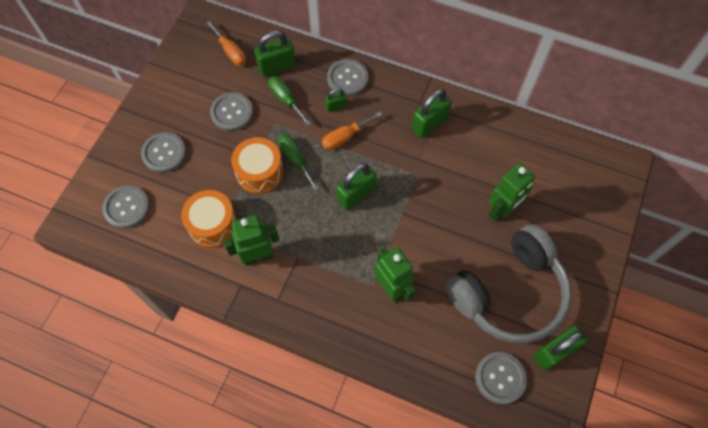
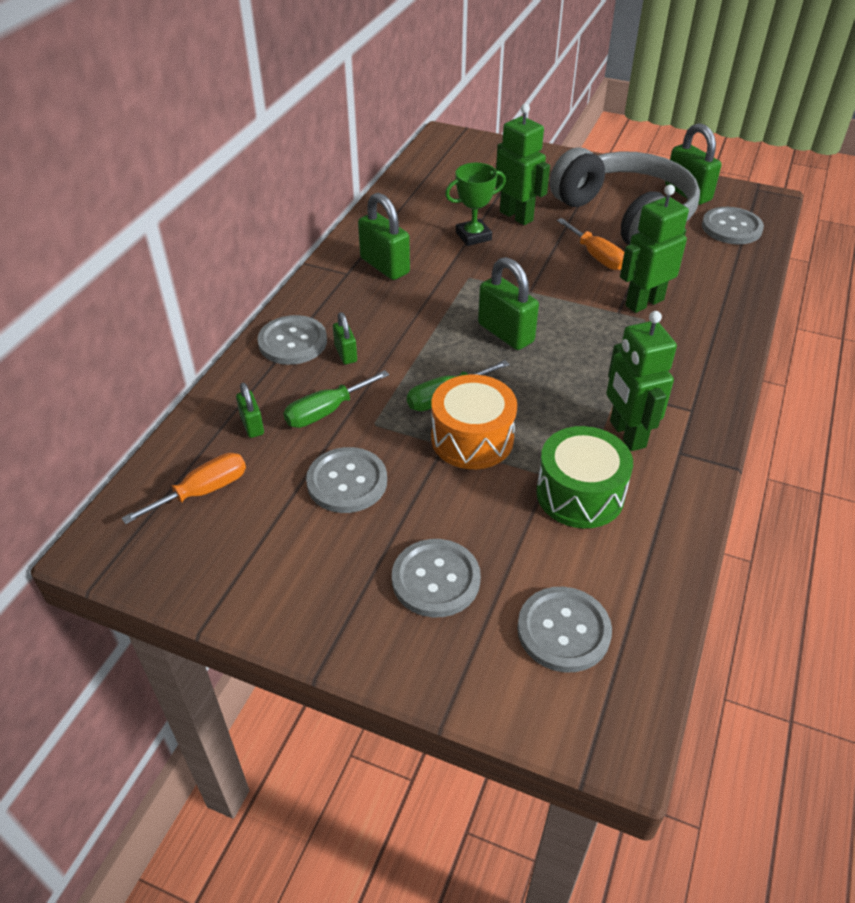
camera: 90 degrees left, 20 degrees down
(213, 224) = (580, 494): orange drum -> green drum
(277, 66) = (252, 425): green padlock -> green padlock, size x0.55
(345, 137) = (405, 344): orange screwdriver -> orange screwdriver (596, 256)
(471, 179) = (473, 236): none -> green trophy

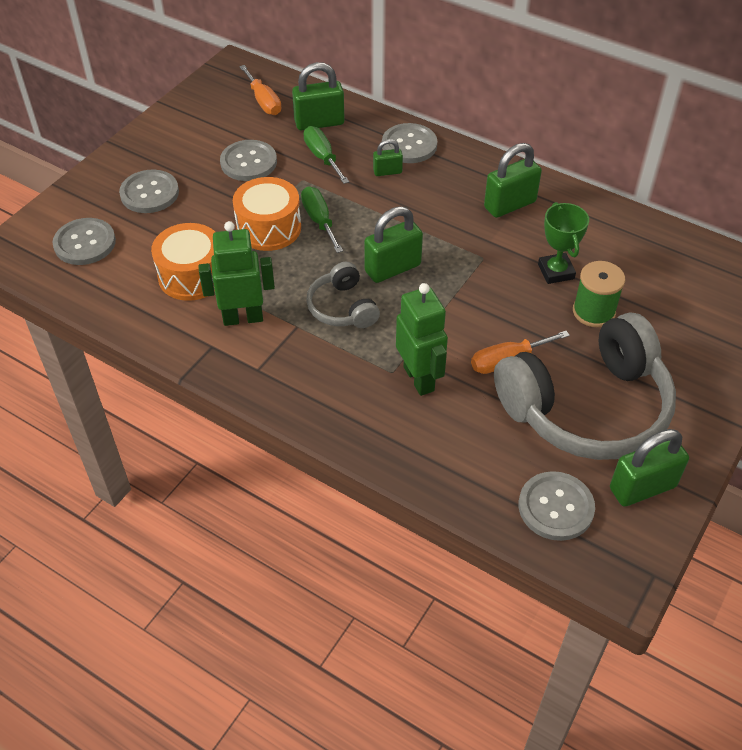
camera: 100 degrees right, 5 degrees up
(252, 425) = (319, 123): green padlock -> green padlock, size x1.81
(516, 216) = (593, 312): green robot -> green spool
(577, 361) = (342, 307): none -> grey headphones
(580, 494) = (192, 275): green drum -> orange drum

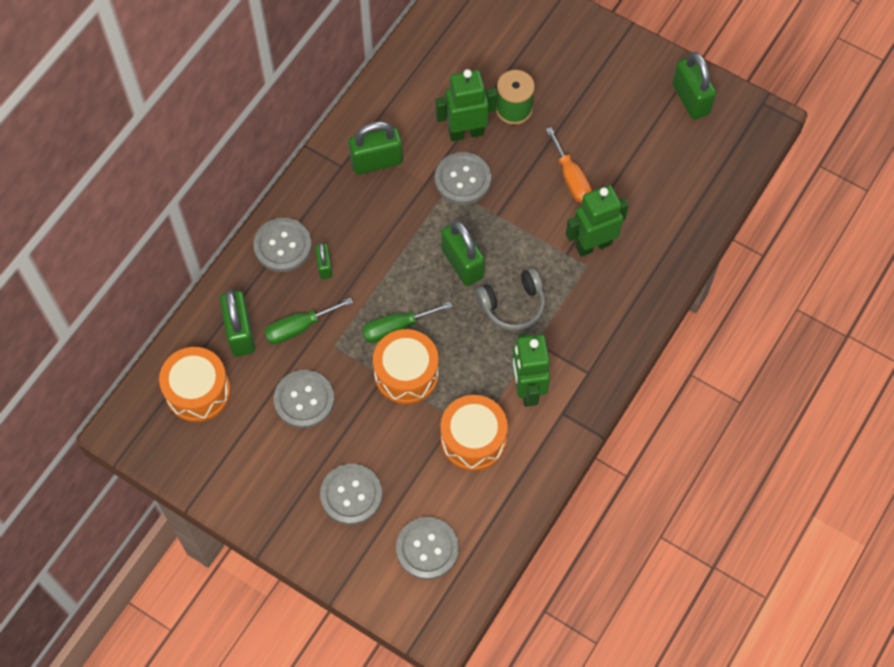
camera: 90 degrees left, 15 degrees up
(263, 101) = (198, 391): orange screwdriver -> orange drum
(510, 205) = (376, 161): green padlock -> green padlock turned 75 degrees counterclockwise
(555, 507) = (712, 157): grey button -> grey button (462, 179)
(556, 271) = (466, 132): green trophy -> green robot
(587, 407) = (617, 126): grey headphones -> none

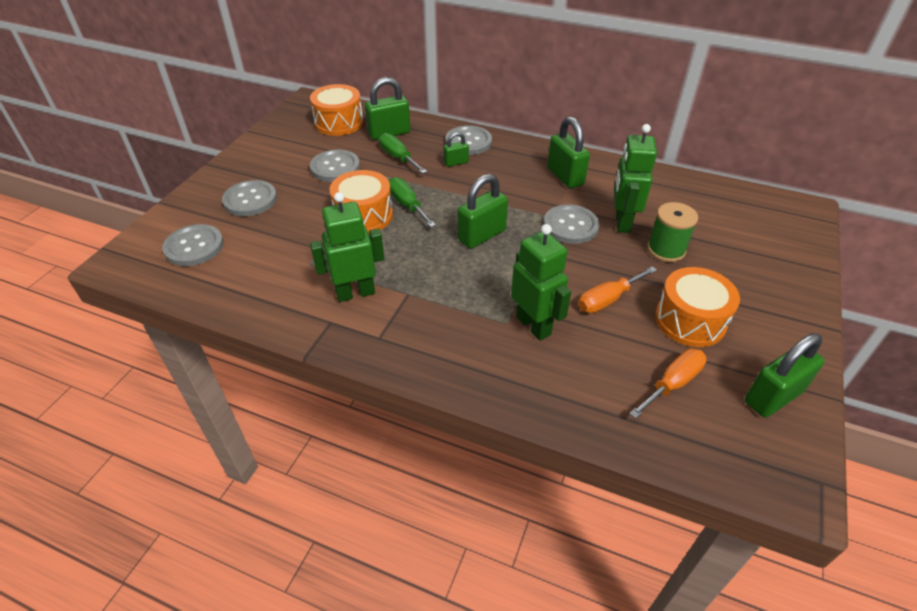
camera: 80 degrees right, 20 degrees down
(466, 132) = (622, 222): green robot -> green robot turned 150 degrees counterclockwise
(473, 439) = (300, 262): orange drum -> orange drum (690, 320)
(513, 305) = (446, 273): grey headphones -> none
(669, 161) = (672, 383): none -> orange screwdriver

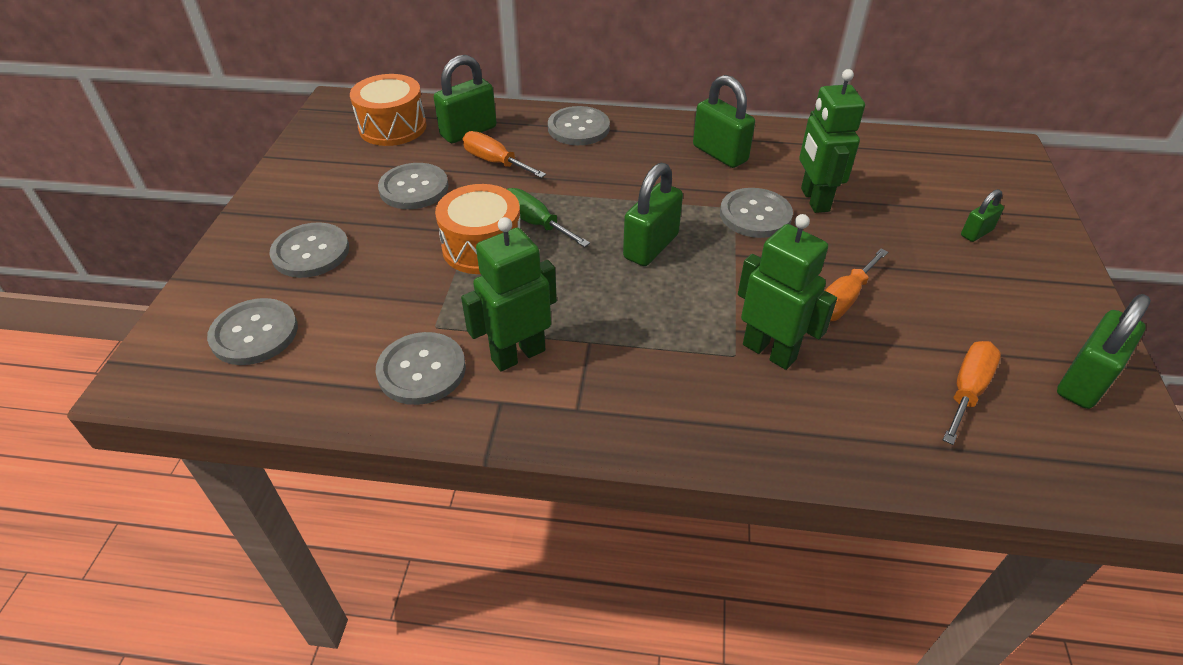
camera: 15 degrees left, 0 degrees up
(288, 291) = (421, 370): none -> grey button
(398, 157) = (495, 162): green screwdriver -> orange screwdriver
(456, 162) = (574, 157): green padlock -> green padlock (976, 233)
(666, 250) = (881, 225): green spool -> none
(690, 320) = (949, 307): orange drum -> none

